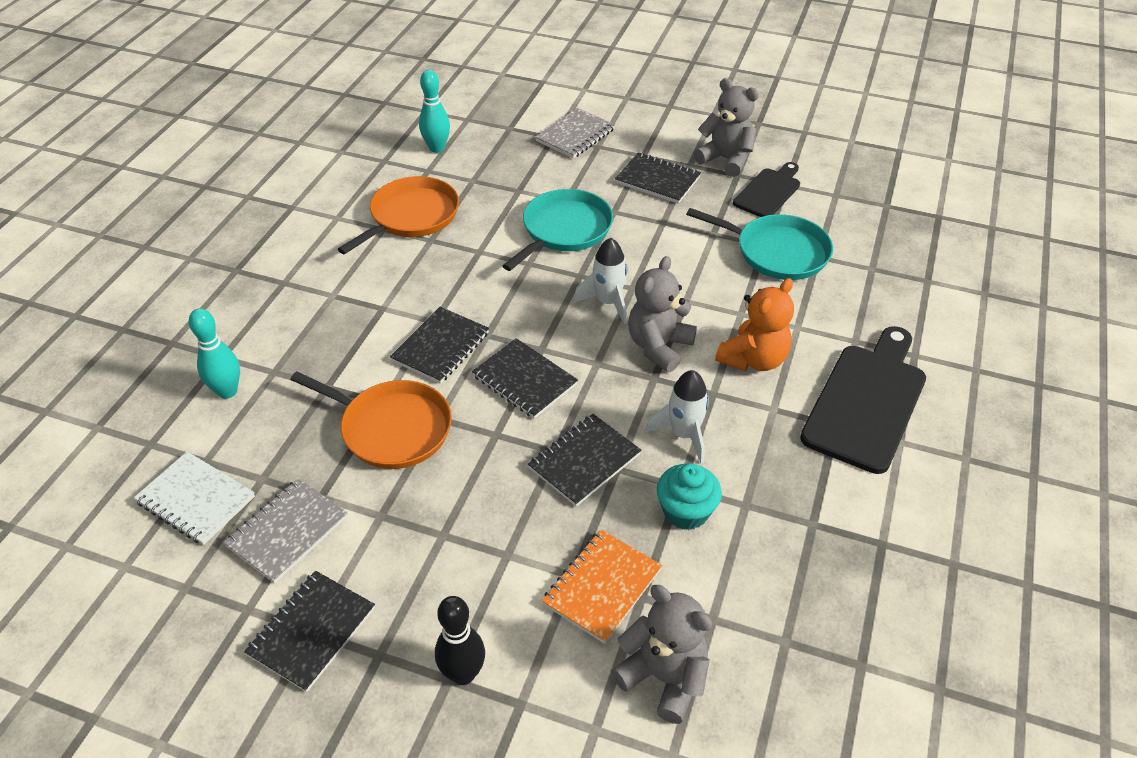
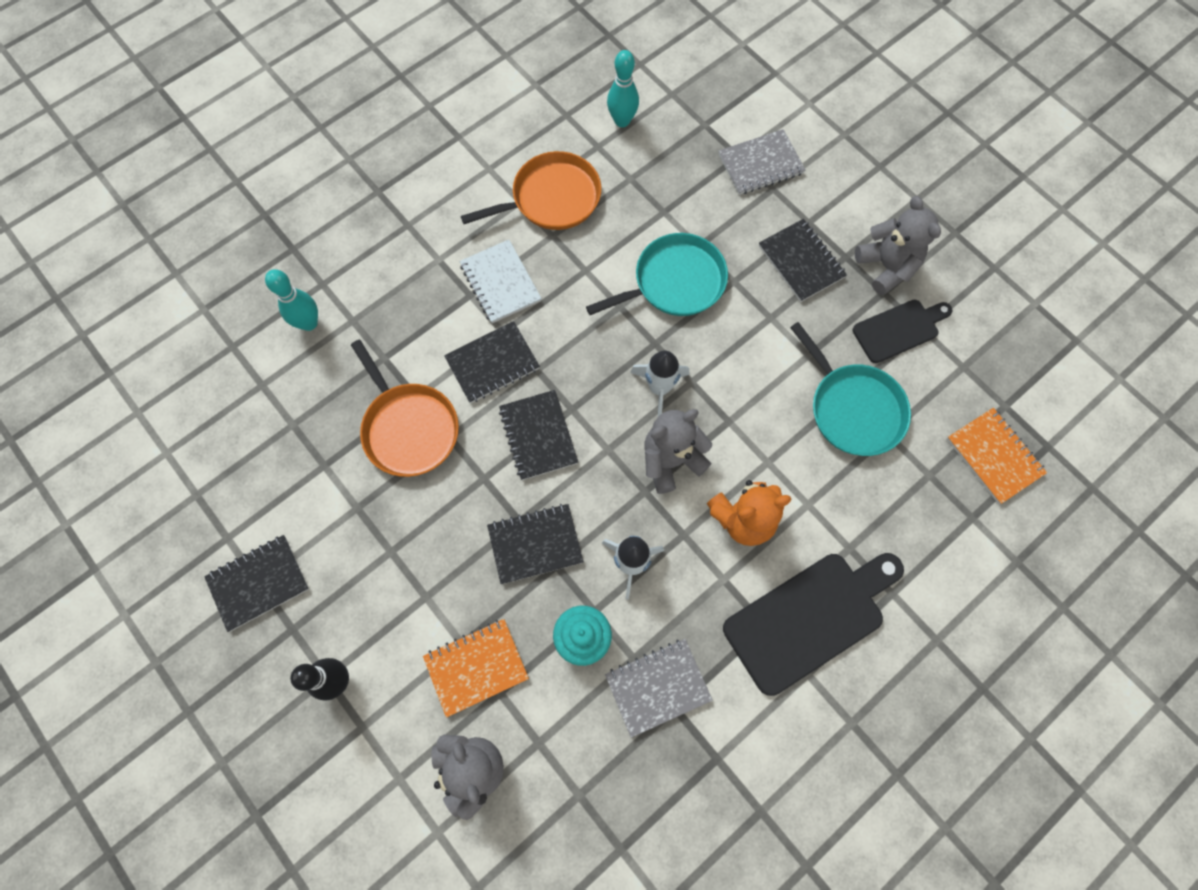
camera: 30 degrees right, 25 degrees up
(196, 500) = (238, 419): white notebook -> white notebook (500, 283)
(287, 532) = (285, 485): grey notebook -> grey notebook (657, 687)
(907, 237) = (994, 456): none -> orange notebook

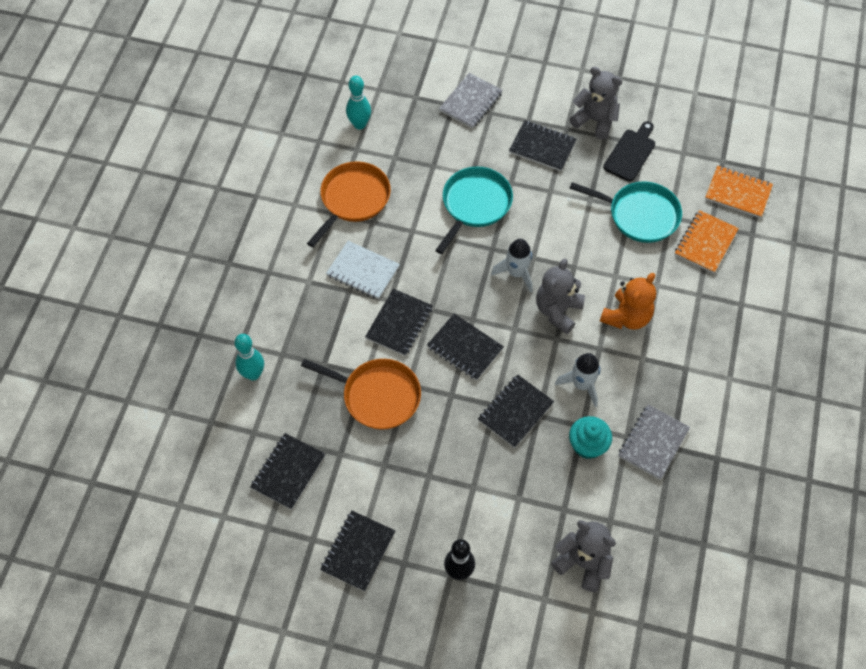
camera: 35 degrees left, 10 degrees down
(260, 449) = (288, 472): none -> black notebook
(476, 667) = (538, 505): orange notebook -> orange notebook (705, 243)
(809, 618) = (707, 347): black cutting board -> none

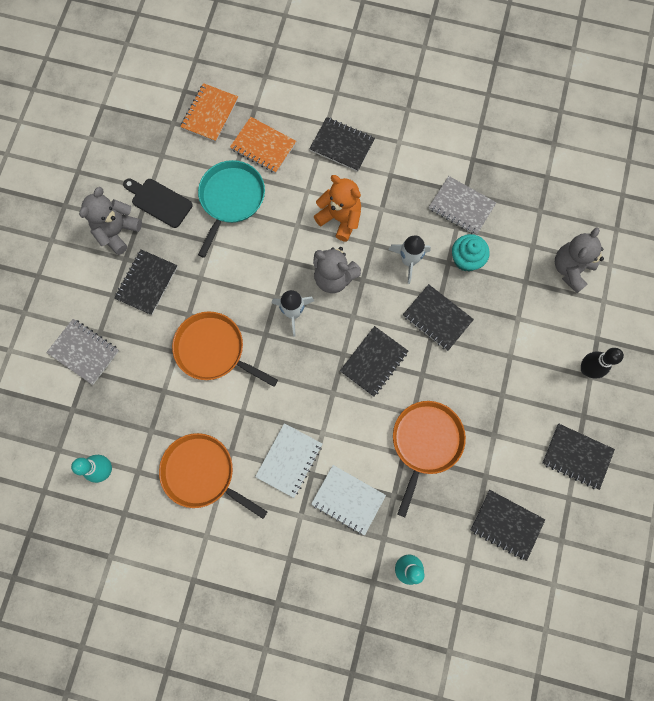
camera: 90 degrees left, 15 degrees up
(322, 323) = (348, 500): none -> white notebook
(399, 323) = (348, 423): black notebook -> black notebook (342, 145)
(475, 204) = (213, 350): turquoise pan -> orange pan

